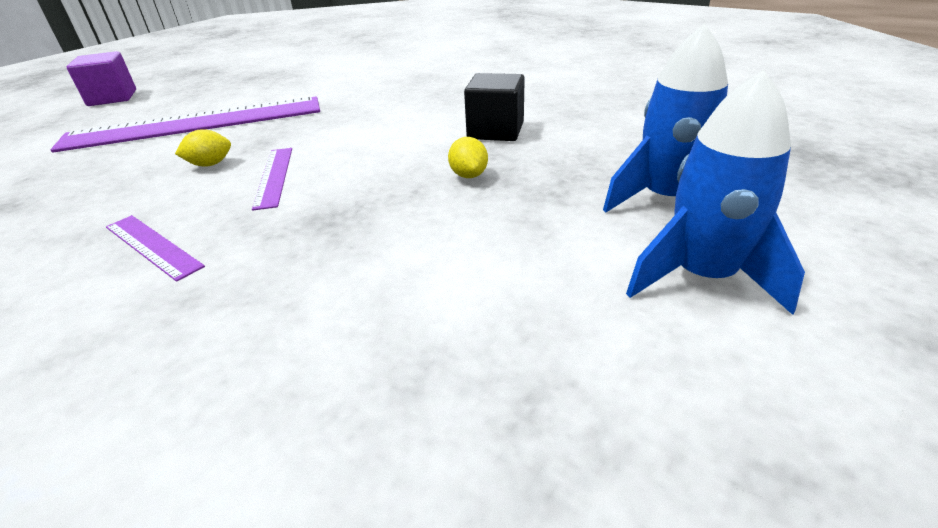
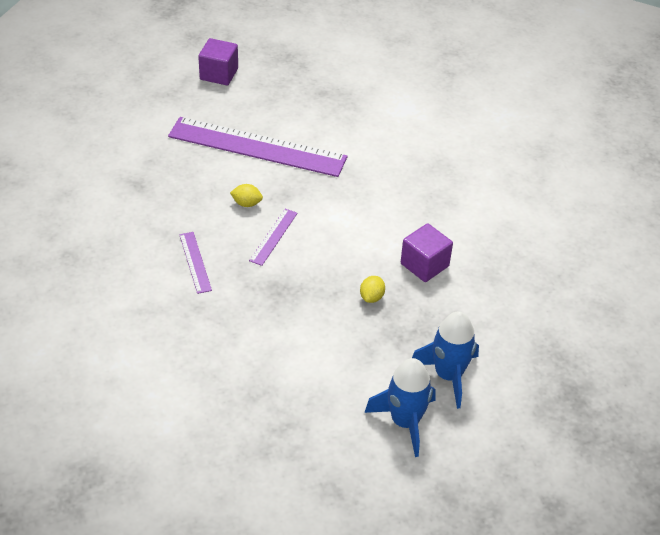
camera: 30 degrees right, 10 degrees up
(495, 131) = (424, 265): black cube -> purple cube

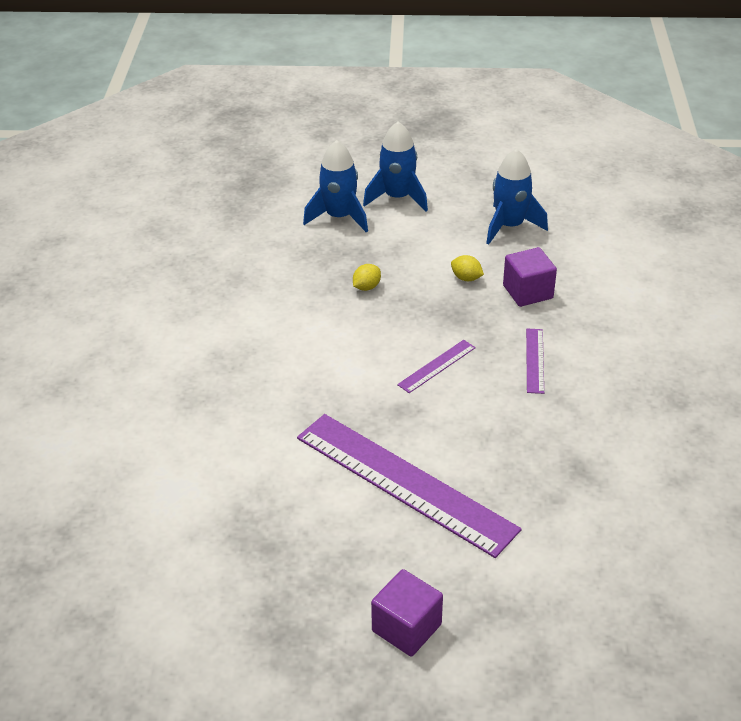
camera: 155 degrees left, 5 degrees down
(246, 203) = (451, 410): yellow lemon -> yellow lemon (466, 278)
(268, 413) = (509, 226): none -> blue rocket
(424, 265) = (294, 302): purple cube -> purple cube (527, 292)

